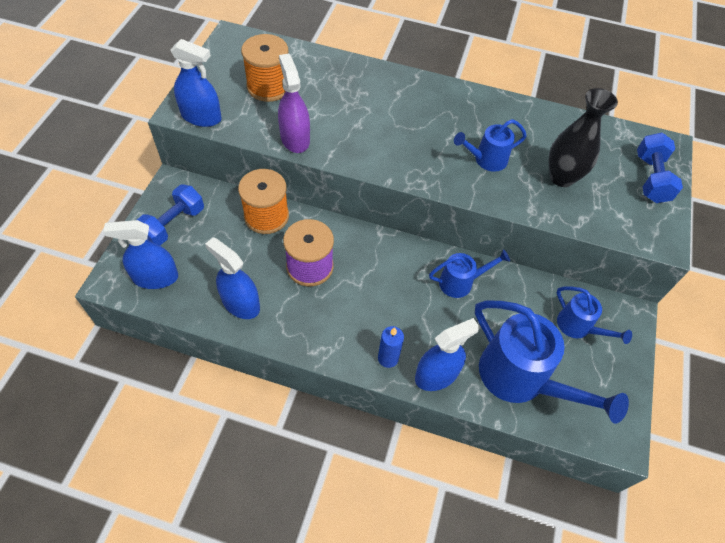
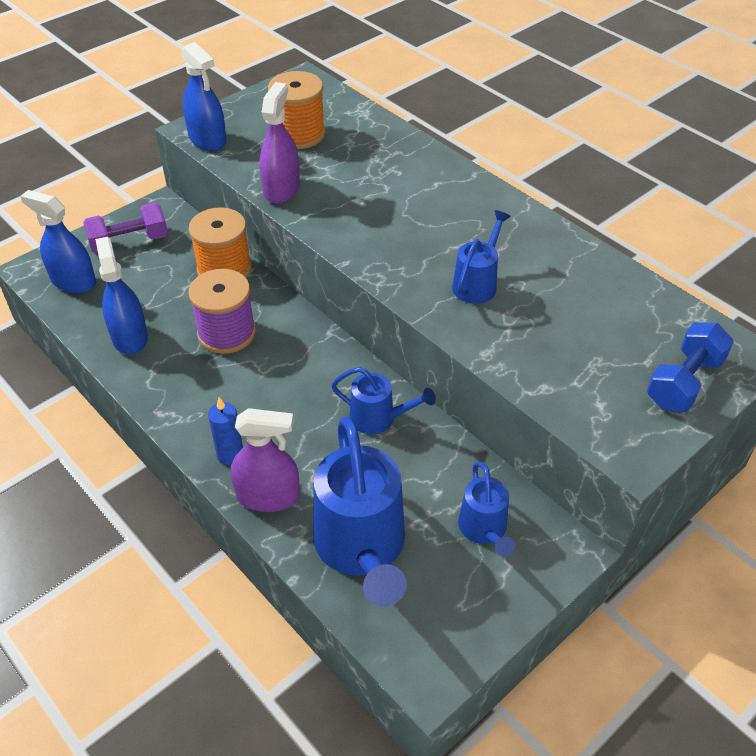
camera: 35 degrees right, 10 degrees down
(173, 224) = (129, 242): blue dumbbell -> purple dumbbell
(436, 375) = (268, 496): blue spray bottle -> purple spray bottle
(486, 160) = (477, 283): blue watering can -> blue watering can turned 105 degrees clockwise
(561, 177) = (558, 335): black vase -> none

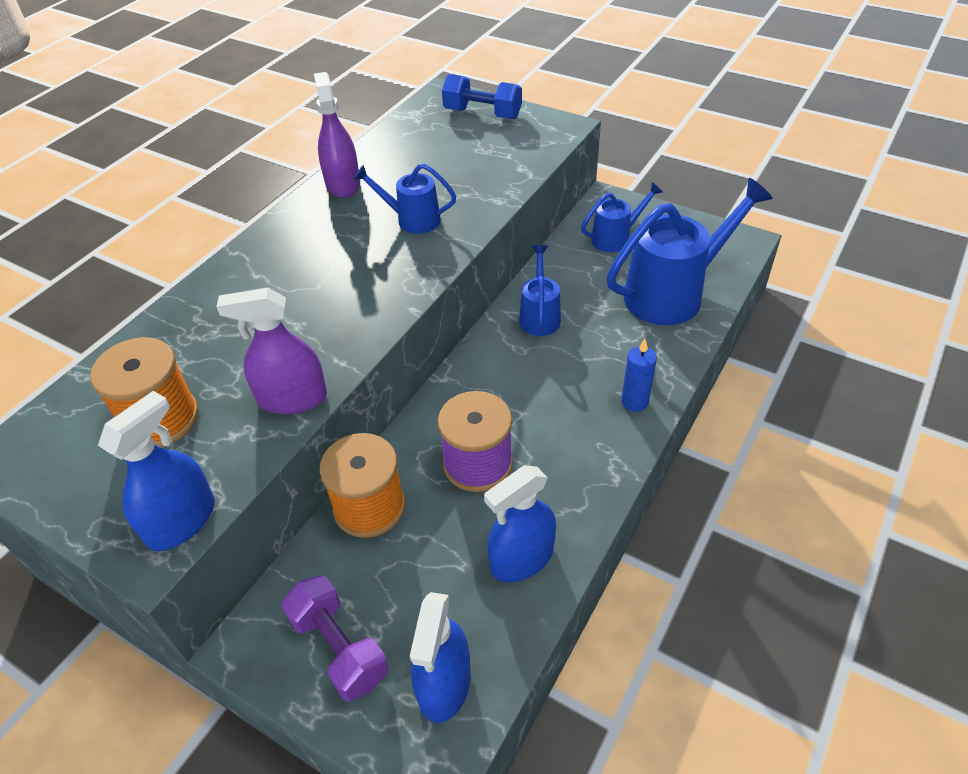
camera: 105 degrees left, 0 degrees up
(268, 496) = (661, 361): purple spray bottle -> purple spray bottle (343, 184)

